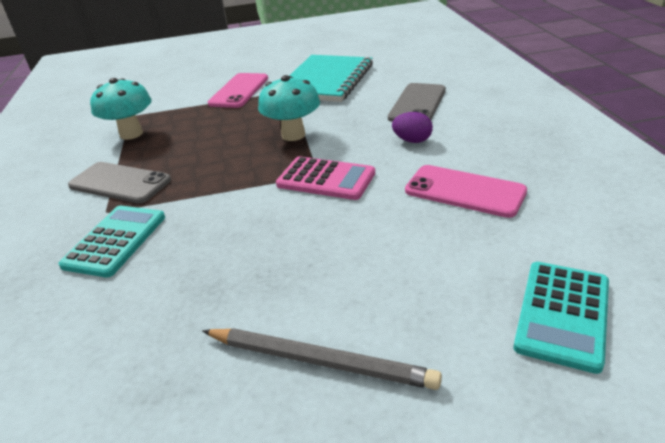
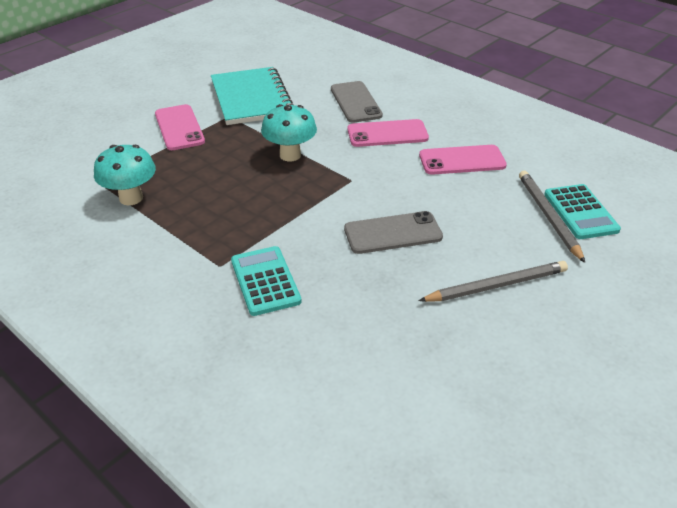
camera: 40 degrees left, 5 degrees up
(120, 183) = (194, 241): grey phone -> grey phone (393, 233)
(326, 179) = (362, 182): pink calculator -> none
(412, 141) = (387, 134): purple egg -> pink phone
(502, 300) = (548, 217): none -> grey pencil

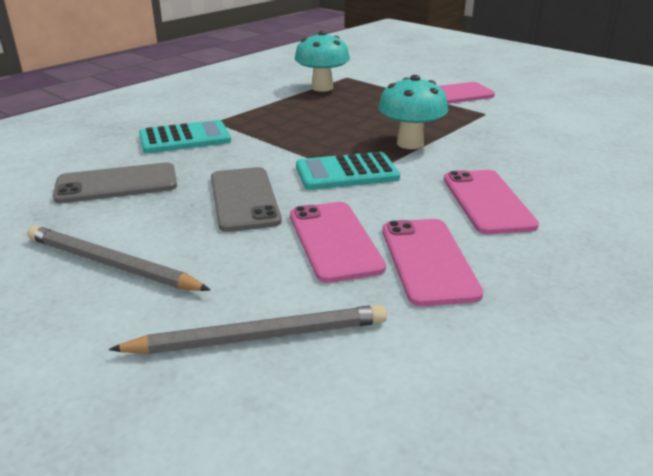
camera: 90 degrees right, 10 degrees down
(251, 98) = (535, 121): turquoise notebook -> none
(355, 102) = (570, 181): grey phone -> grey phone (117, 184)
(446, 192) = (334, 241): none -> pink phone
(496, 285) = (111, 265): grey pencil -> grey pencil turned 135 degrees clockwise
(580, 212) = (267, 383): turquoise calculator -> turquoise calculator (346, 173)

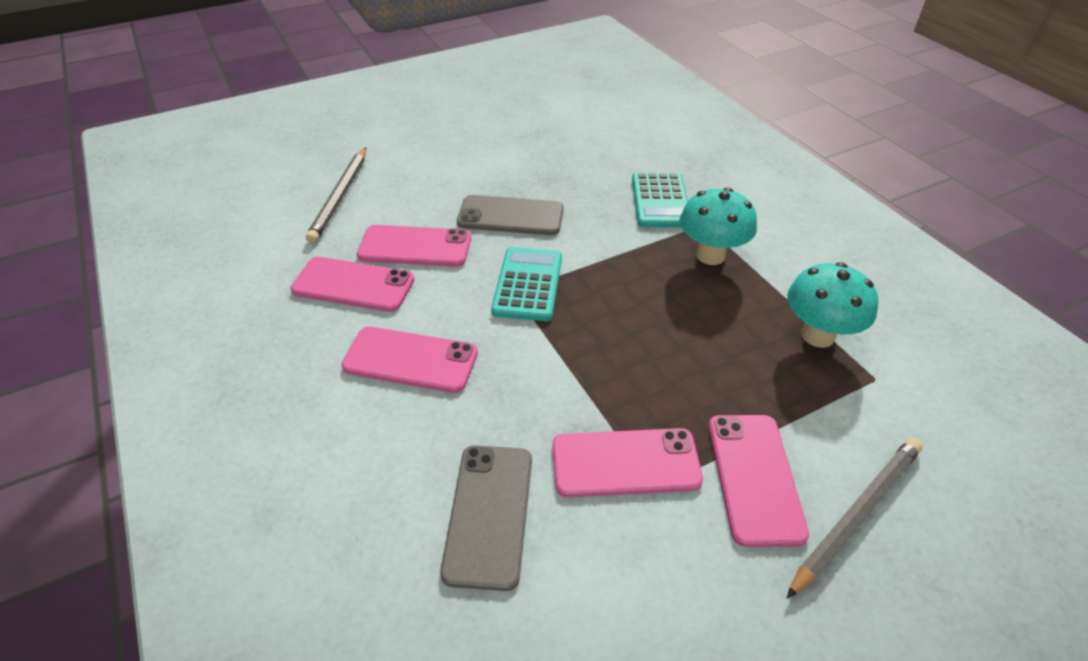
camera: 110 degrees right, 15 degrees up
(111, 265) = (455, 155): grey pencil -> grey pencil (856, 514)
(117, 184) = (574, 161): grey phone -> grey phone (489, 514)
(410, 143) = (577, 356): turquoise mushroom -> turquoise mushroom (710, 255)
(480, 121) = (625, 463): none -> pink phone

